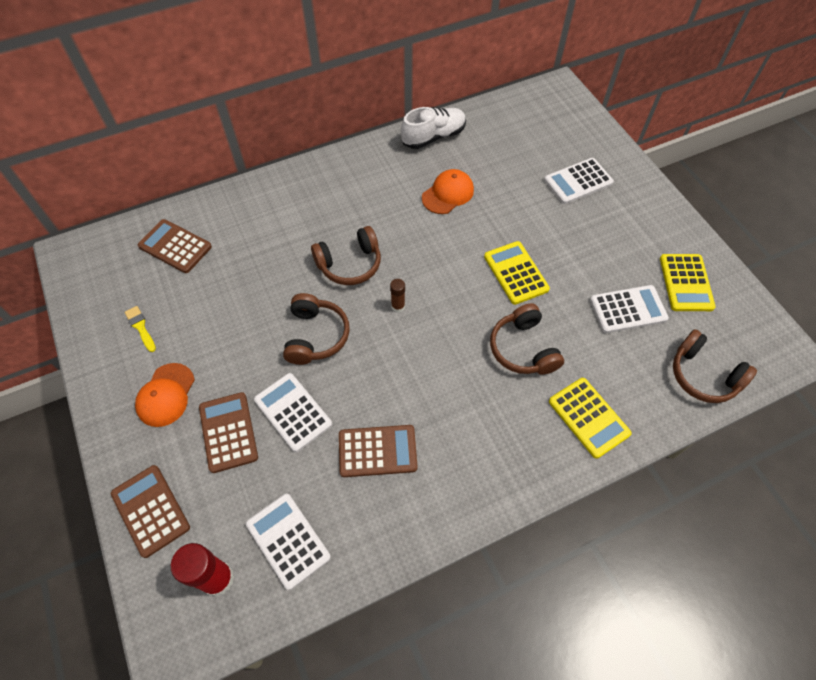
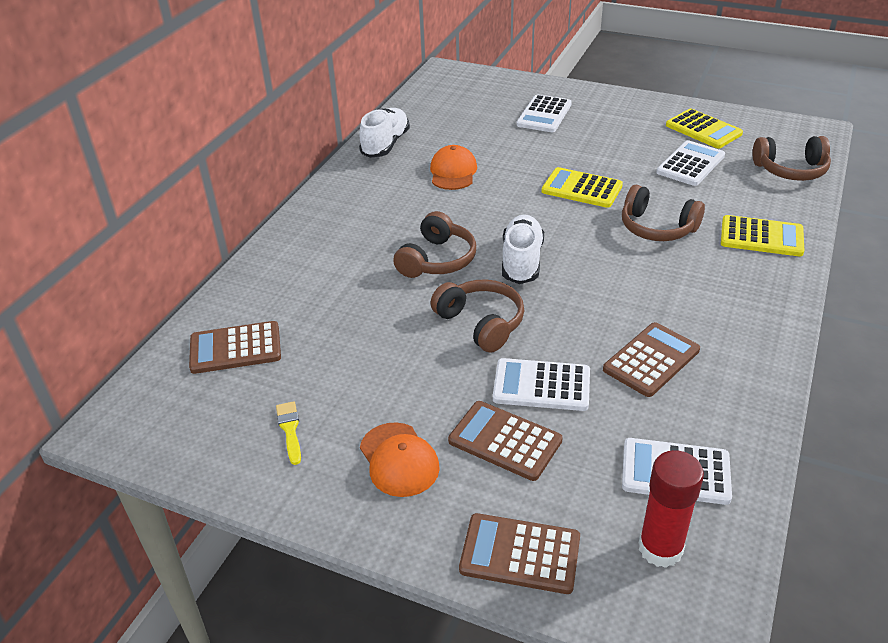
camera: 40 degrees left, 20 degrees down
(140, 327) = (290, 429): yellow brush -> yellow brush turned 60 degrees clockwise
(398, 306) = (522, 261): brown glue stick -> white shoe

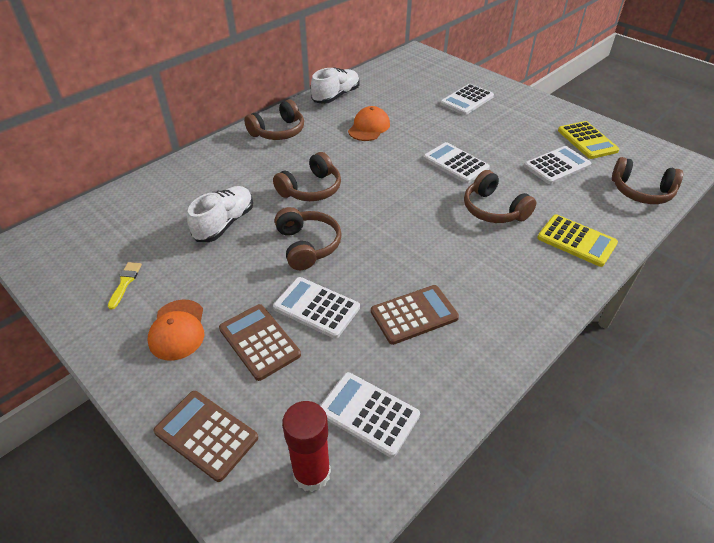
camera: 20 degrees right, 5 degrees up
(235, 348) = (135, 214): brown calculator -> none
(345, 203) = (278, 131): none -> brown headphones
(522, 261) = (370, 207): white shoe -> white shoe (224, 223)
(582, 189) = (455, 163): yellow calculator -> white calculator

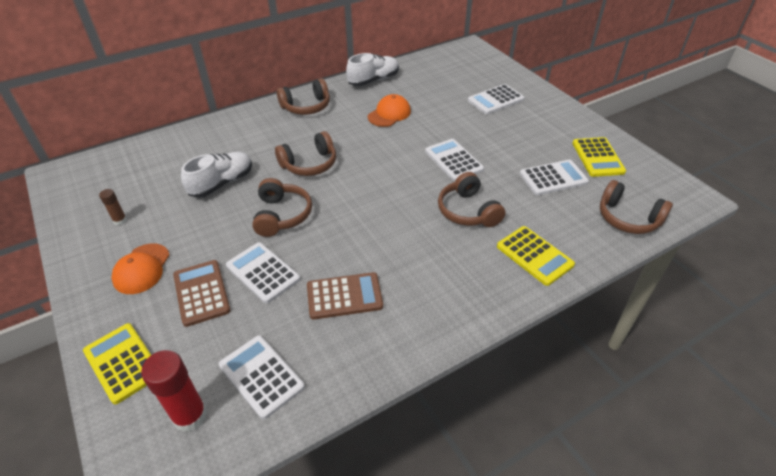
camera: 15 degrees right, 0 degrees up
(125, 282) = (120, 220): yellow brush -> brown glue stick
(206, 435) = (123, 362): brown calculator -> yellow calculator

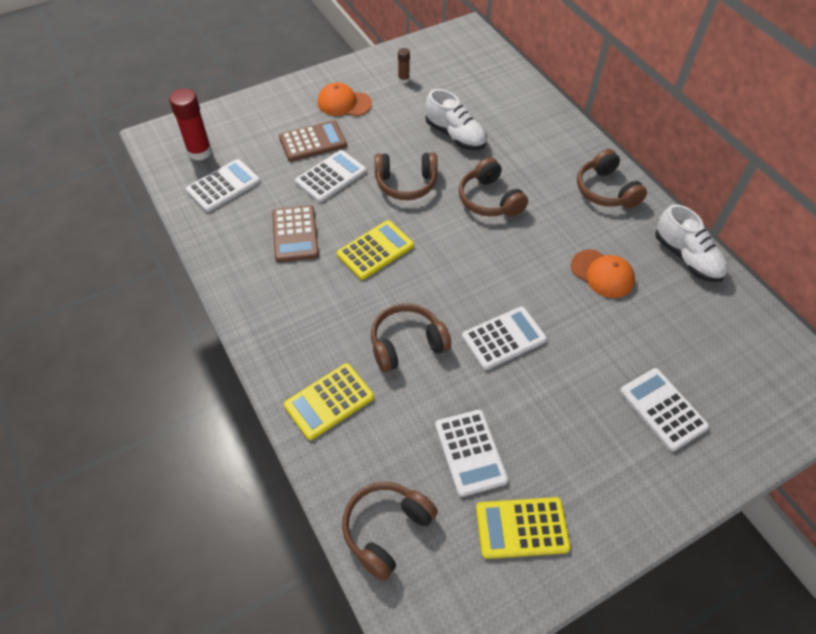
camera: 90 degrees right, 10 degrees up
(123, 362) = (252, 111): yellow calculator -> yellow calculator (375, 250)

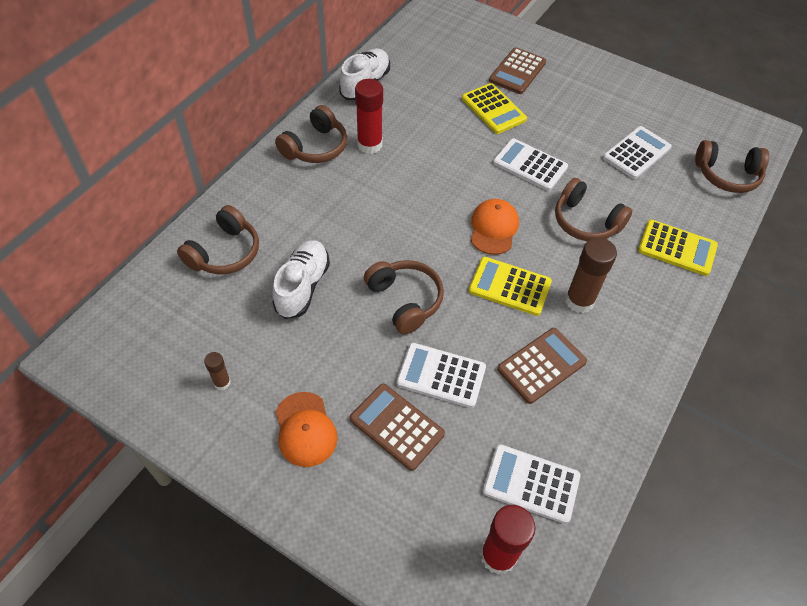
camera: 120 degrees left, 0 degrees up
(330, 289) = (579, 301): none -> brown glue stick
(489, 199) = (382, 224): brown headphones -> brown headphones (224, 252)
(522, 528) = (660, 114): yellow calculator -> yellow calculator (493, 109)
(592, 227) = (369, 145): none -> red glue stick
(602, 274) = (419, 126): orange cap -> orange cap (493, 228)
(663, 409) = (517, 71): white calculator -> brown calculator

